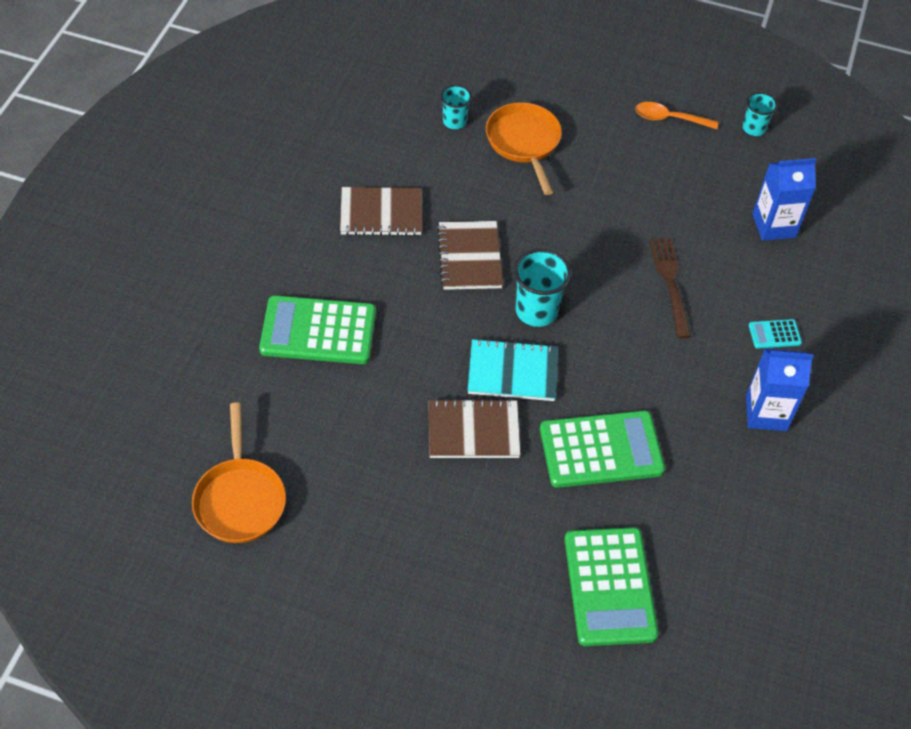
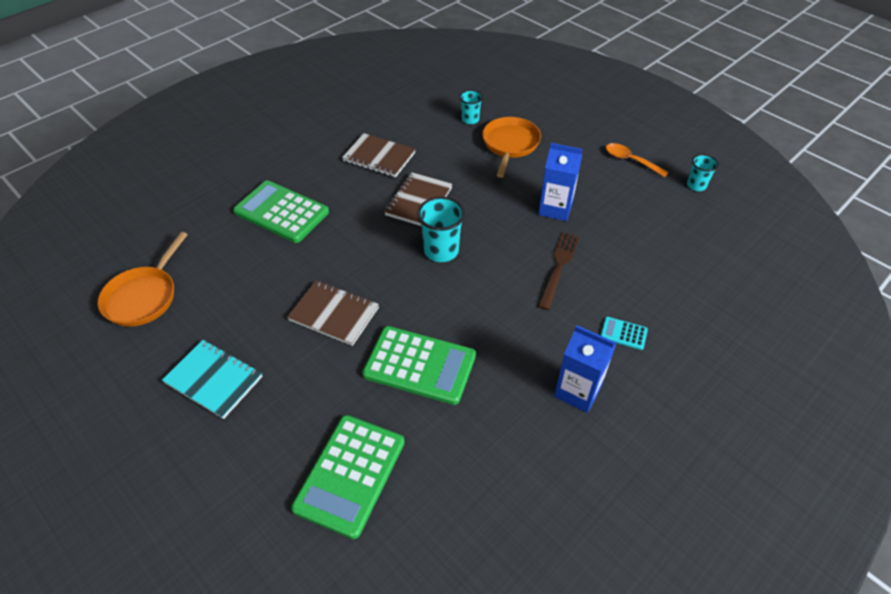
camera: 30 degrees right, 5 degrees down
(512, 372) = (393, 285): turquoise notebook -> turquoise notebook (214, 380)
(773, 225) = (672, 255): blue carton -> blue carton (555, 208)

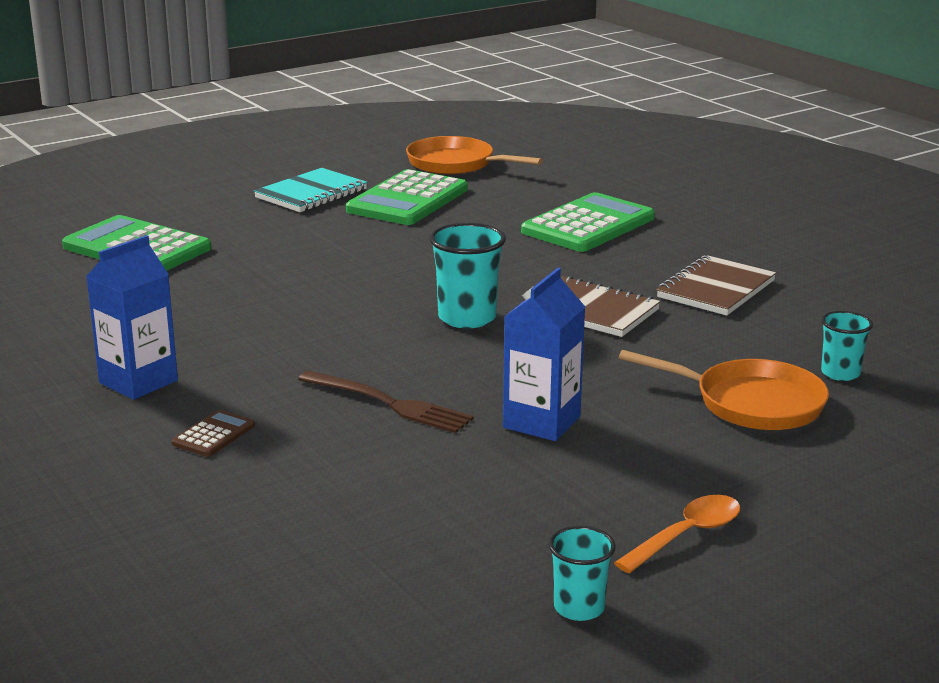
camera: 100 degrees right, 25 degrees down
(334, 314) = (375, 248): brown notebook -> none
(419, 365) = (258, 289): green calculator -> green calculator (408, 200)
(623, 333) = (214, 435): turquoise calculator -> brown calculator

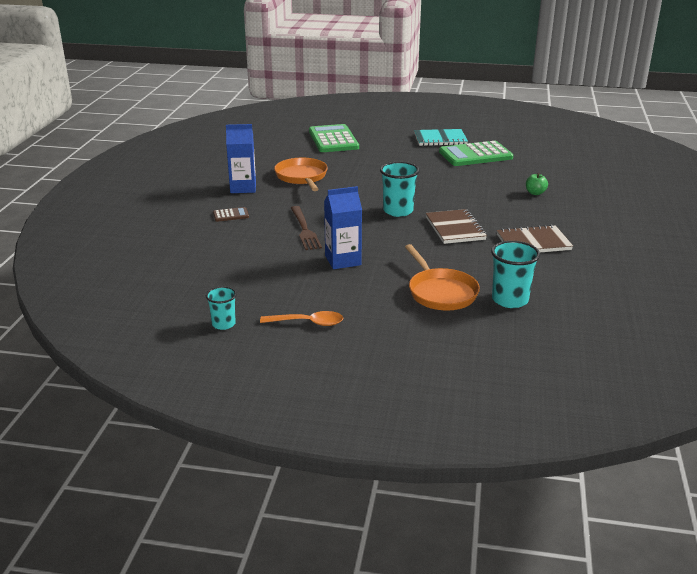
camera: 45 degrees right, 5 degrees up
(455, 164) = (531, 146): orange pan -> orange pan (302, 177)
(588, 225) = (535, 193): green calculator -> green apple
(840, 373) = (510, 300): turquoise cup -> turquoise cup, size x1.63

